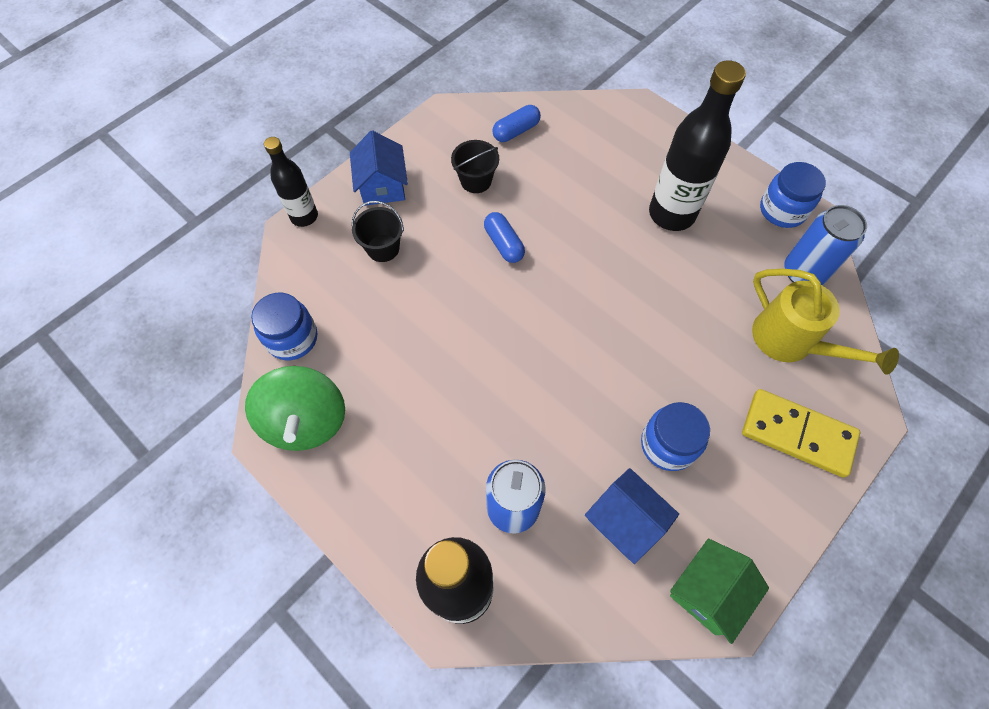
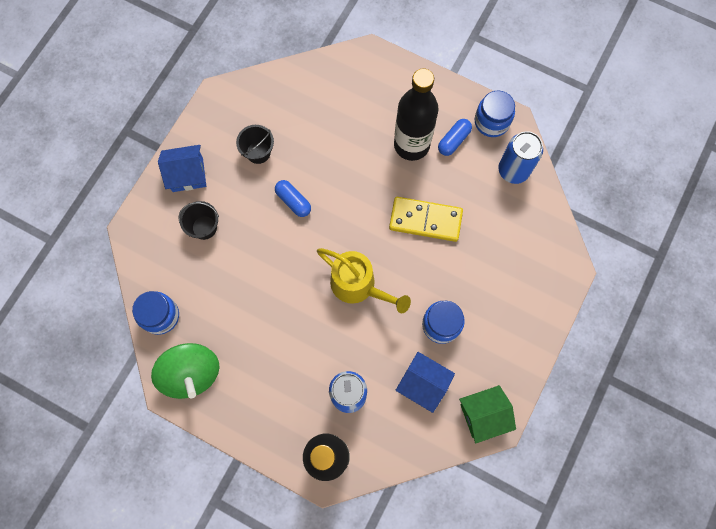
camera: 15 degrees left, 10 degrees up
(304, 216) = (135, 216): black bottle -> none
(382, 186) = (187, 174): blue house -> blue house turned 75 degrees counterclockwise
(516, 131) = (278, 99): blue capsule -> blue capsule (453, 140)
(708, 592) = (483, 415): green house -> green house turned 45 degrees clockwise
(792, 342) = (512, 228): yellow watering can -> yellow watering can (359, 286)
(797, 434) = (524, 295): yellow domino -> yellow domino (425, 220)

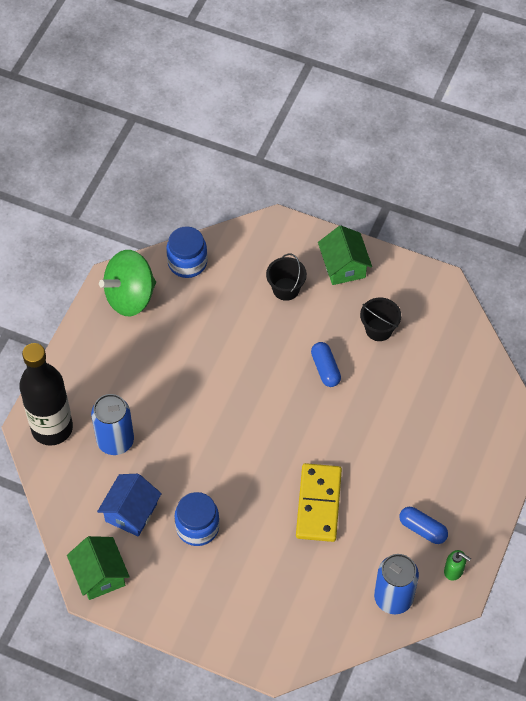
camera: 85 degrees right, 15 degrees down
(187, 174) = (343, 266): blue house -> green house
(293, 201) = (325, 369): blue capsule -> blue capsule turned 60 degrees counterclockwise
(359, 286) = (234, 442): yellow watering can -> none
(411, 145) = (410, 484): black bottle -> none
(491, 122) = (454, 571): blue jar -> green soap dispenser

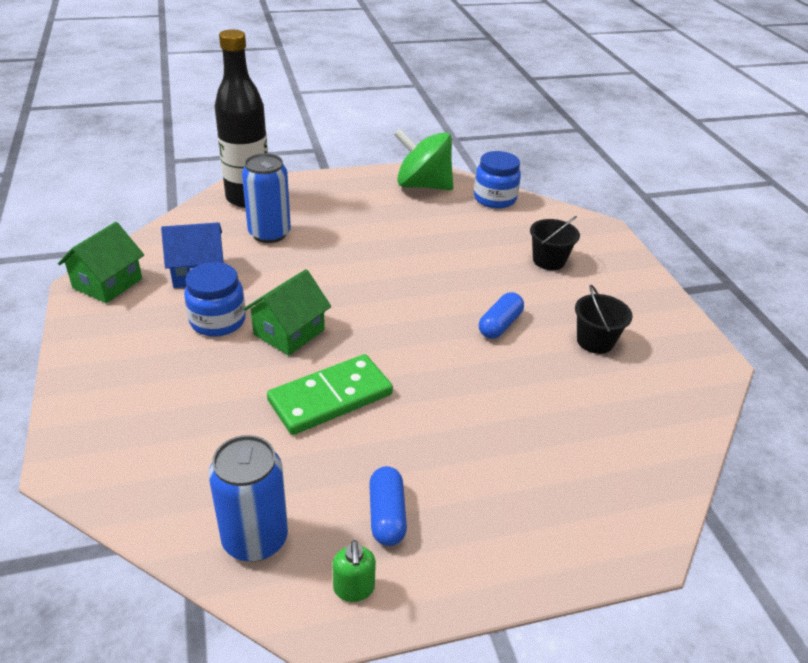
camera: 50 degrees right, 20 degrees down
(318, 504) = (330, 397): yellow domino -> green domino
(343, 266) = (625, 284): green house -> green house (289, 332)

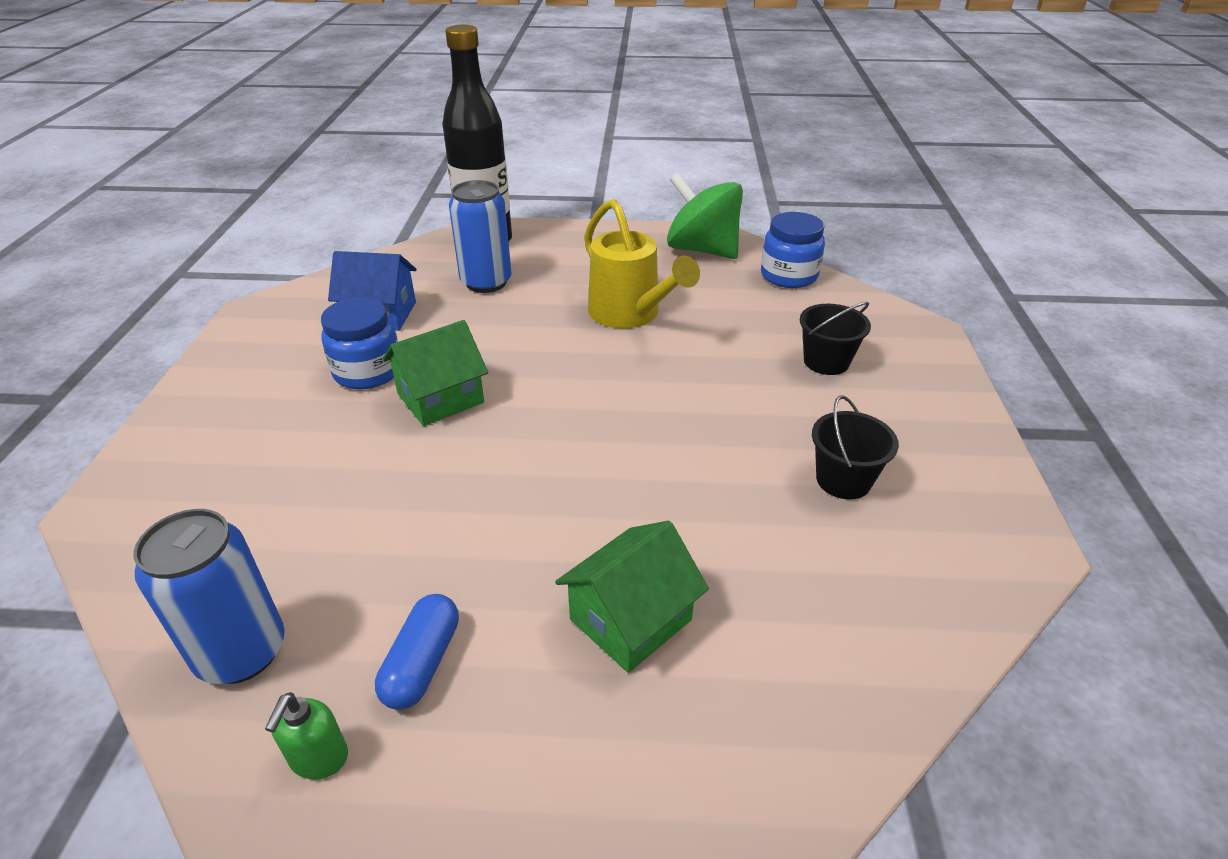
camera: 20 degrees right, 0 degrees up
(108, 283) = (279, 312): green house -> green house (631, 619)
(330, 397) = (442, 488): green domino -> none
(396, 245) = (631, 315): none -> yellow watering can
(500, 325) = (715, 434): blue capsule -> none

